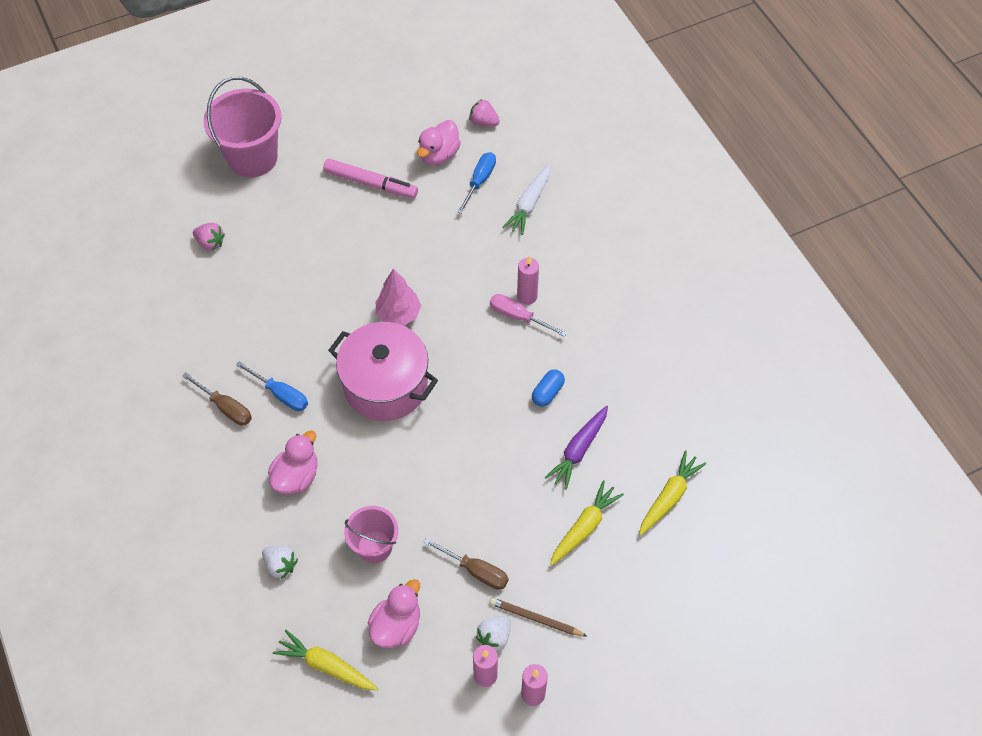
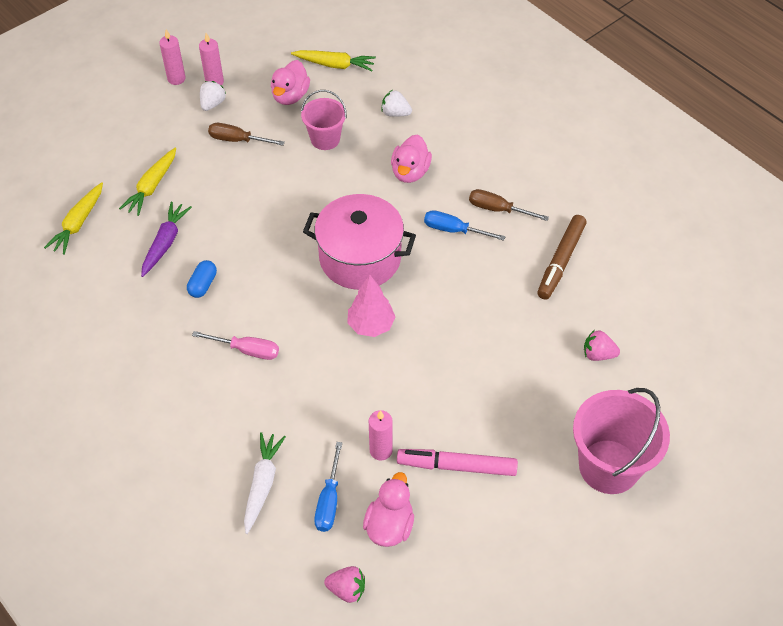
camera: 165 degrees right, 5 degrees down
(194, 336) = (561, 261): none -> brown marker
(527, 296) = (242, 373): pink candle -> pink candle (381, 450)
(535, 618) = (182, 121): brown pencil -> none

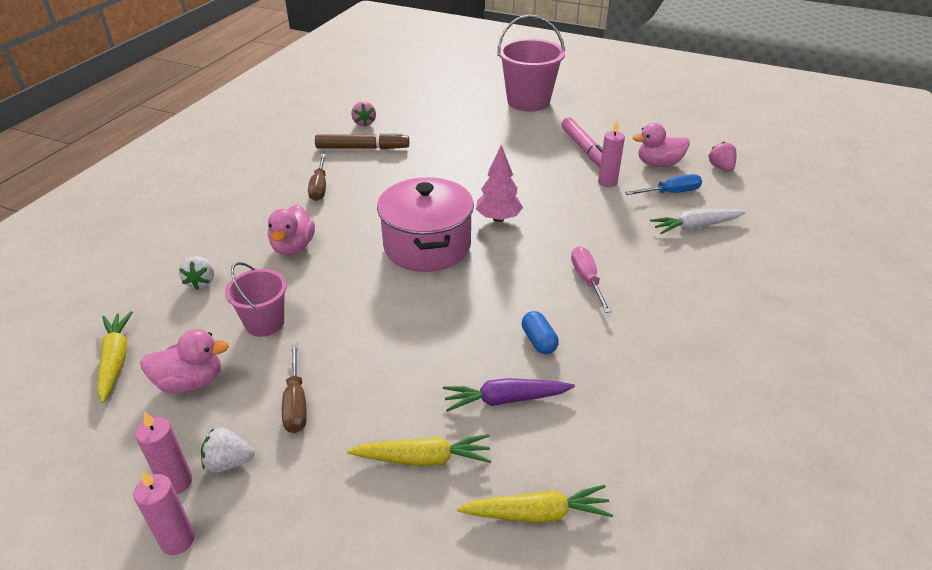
camera: 115 degrees left, 15 degrees down
(203, 285) = (538, 341): blue capsule -> blue capsule turned 75 degrees clockwise
(410, 172) = (293, 247): pink duck -> pink duck turned 105 degrees clockwise
(453, 230) = (358, 204): blue screwdriver -> none
(598, 354) = (442, 119): pink strawberry -> pink strawberry (364, 123)

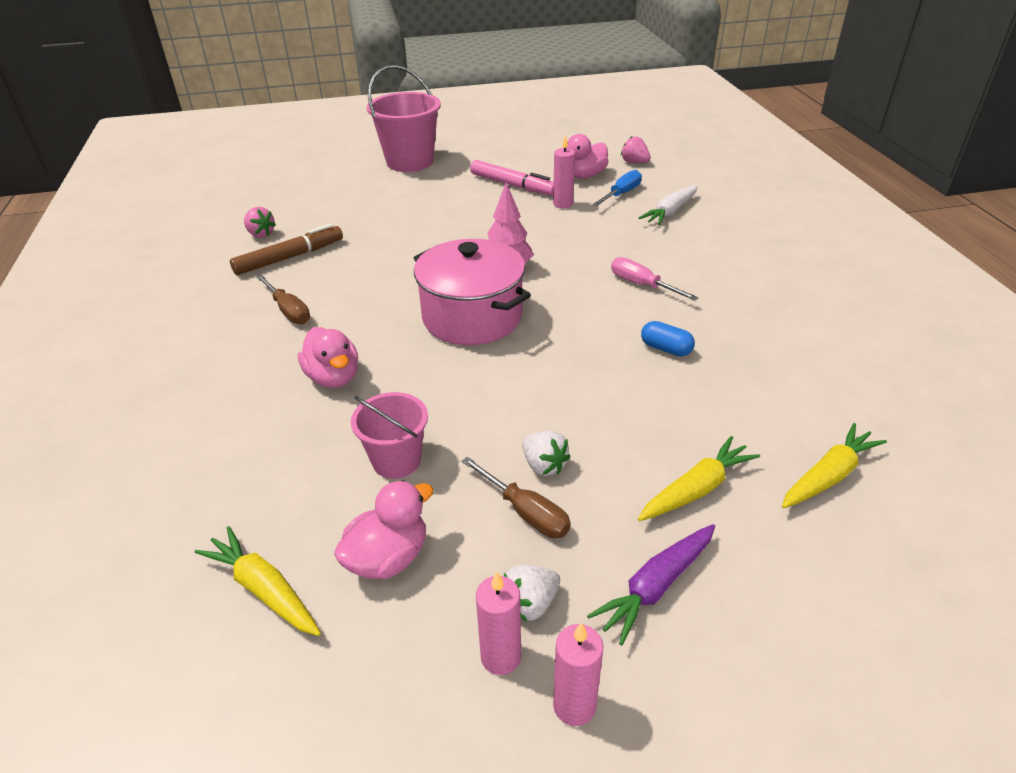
camera: 35 degrees left, 0 degrees up
(201, 282) = (267, 459): white strawberry -> white strawberry (544, 465)
(505, 400) = (699, 406): purple carrot -> purple carrot (656, 586)

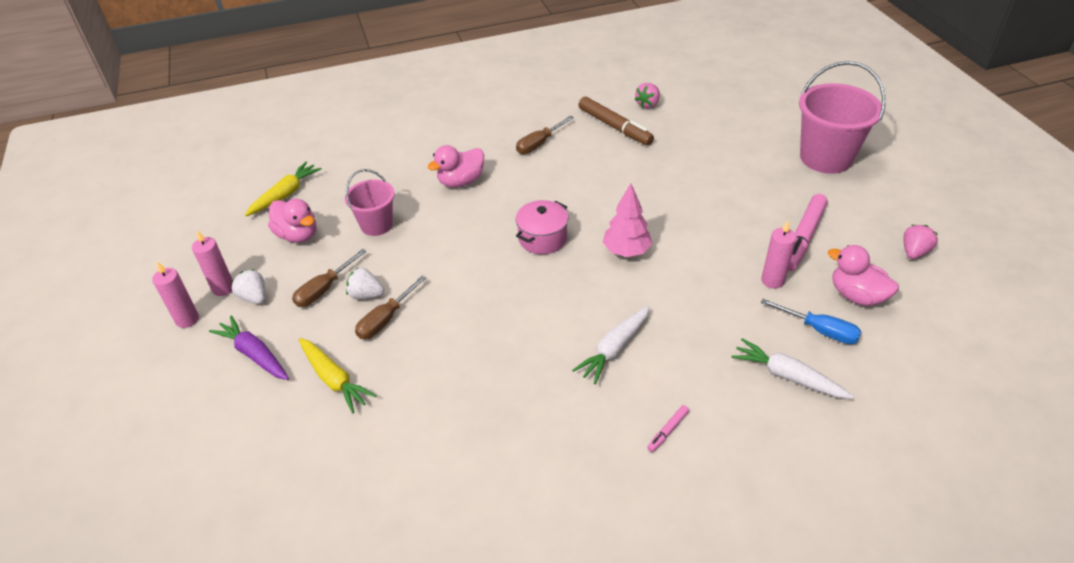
camera: 85 degrees right, 5 degrees up
(472, 317) = (542, 238): pink pot -> pink pot, size x0.57
(544, 465) = (366, 295): white strawberry -> white strawberry turned 60 degrees clockwise
(592, 444) = (385, 319): none -> brown screwdriver
(634, 162) = (922, 342): pink strawberry -> pink strawberry (914, 252)
(642, 285) = (614, 349): pink screwdriver -> white carrot
(666, 349) = (507, 365): blue capsule -> none
(734, 267) = (668, 431): none -> pink marker
(828, 476) = (339, 467): yellow carrot -> none

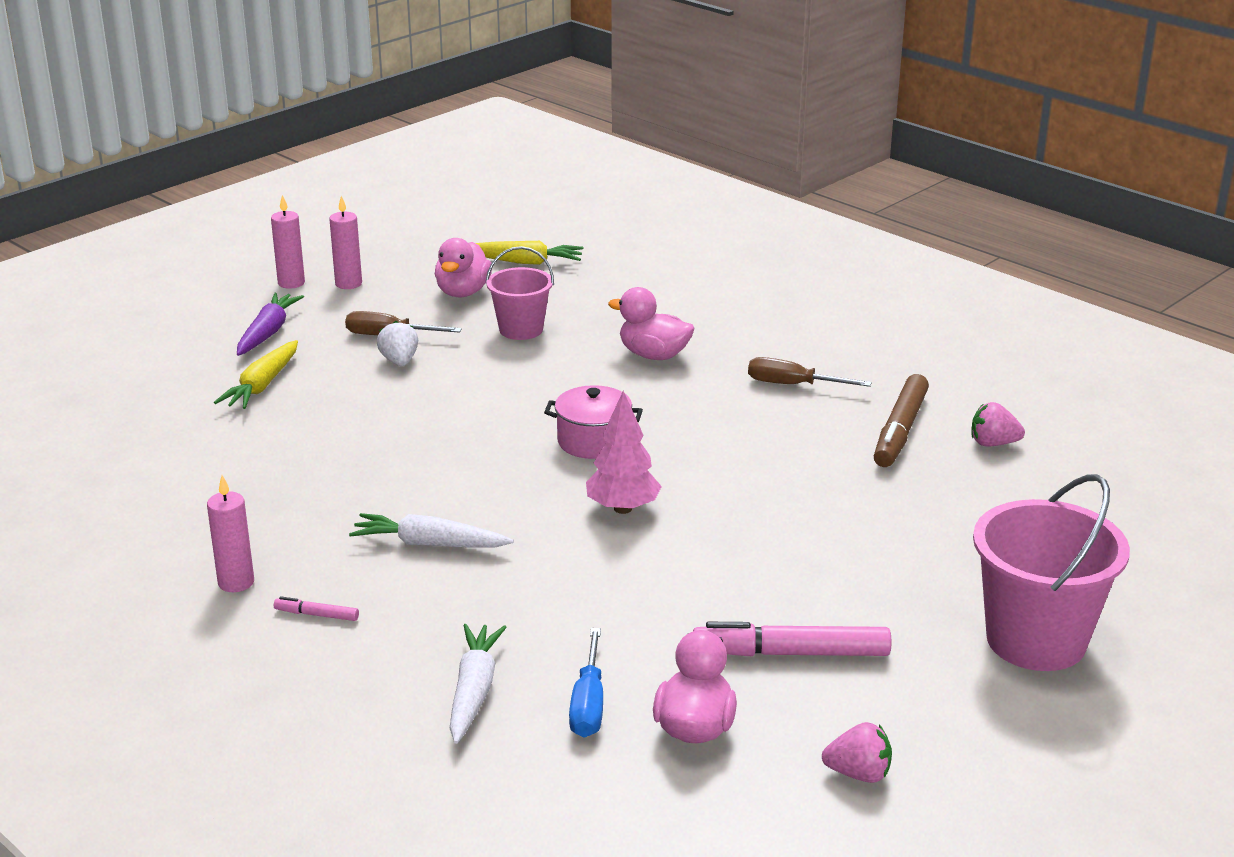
camera: 60 degrees right, 15 degrees down
(254, 297) = (348, 304): white strawberry -> none
(385, 319) = (369, 385): brown screwdriver -> none
(772, 281) = (664, 642): pink candle -> pink candle (236, 582)

